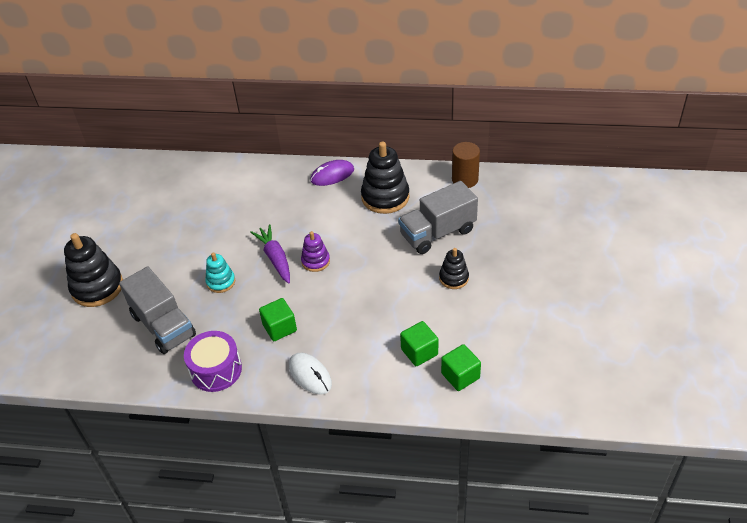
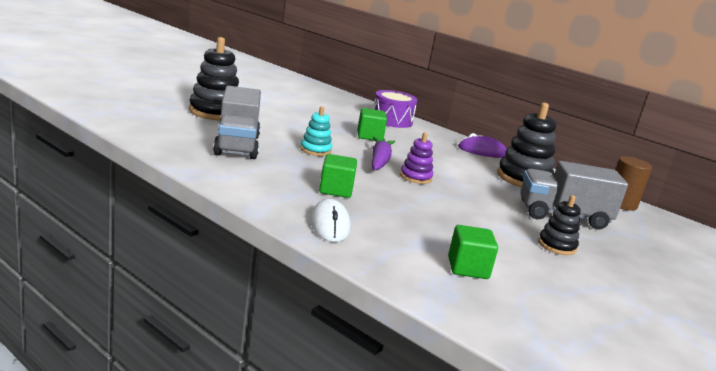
camera: 25 degrees right, 25 degrees down
(216, 370) = (246, 181): purple drum -> purple drum (392, 120)
(460, 376) = (503, 306): green cube -> green cube (369, 136)

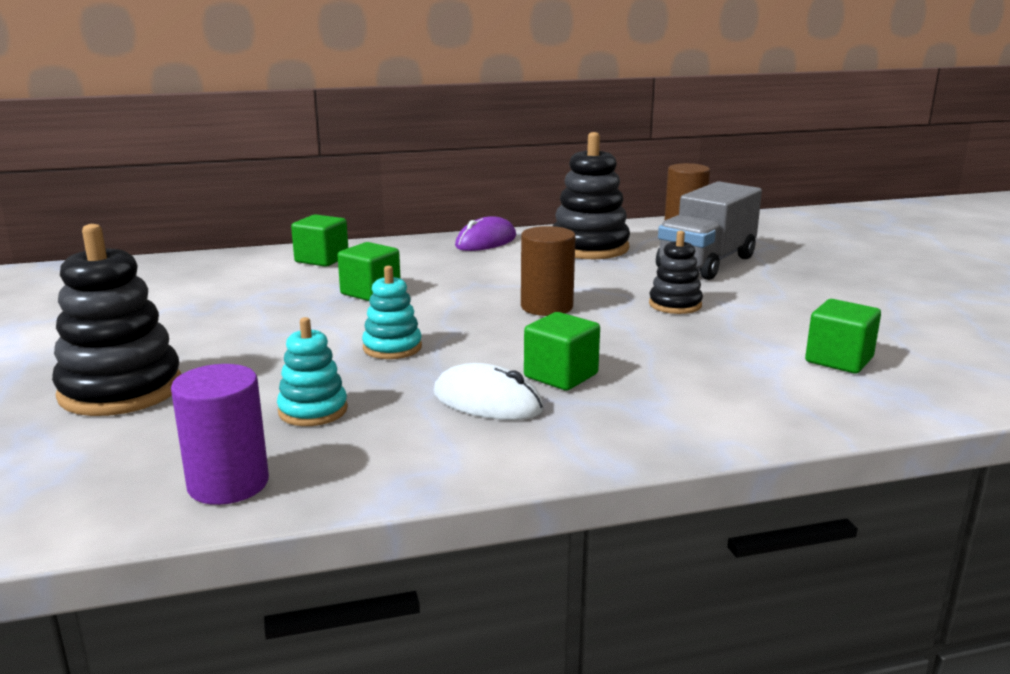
camera: 50 degrees left, 0 degrees up
(165, 142) = (228, 484): none -> purple cylinder
(237, 145) = (313, 410): grey truck -> turquoise stacking toy
(329, 225) = (684, 415): white mouse -> white mouse (487, 402)
(379, 161) = (471, 313): purple carrot -> none
(392, 120) = (322, 259): purple drum -> green cube
(415, 177) = (546, 307): purple stacking toy -> brown cylinder
(557, 246) = (786, 292): black stacking toy -> black stacking toy (675, 305)

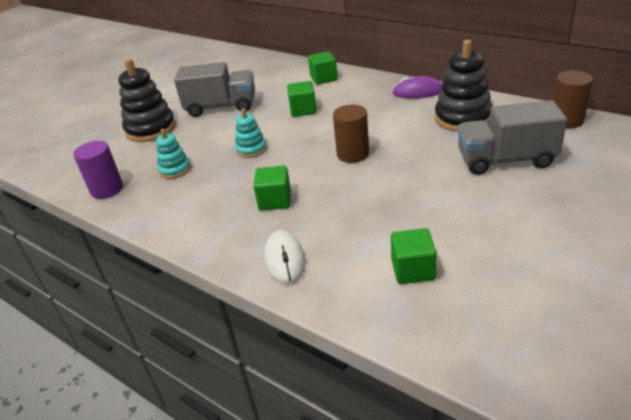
camera: 55 degrees right, 15 degrees up
(211, 326) = (221, 107): none -> grey truck
(487, 402) = (226, 198): white mouse -> white mouse (285, 259)
(675, 305) = (416, 184): black stacking toy -> none

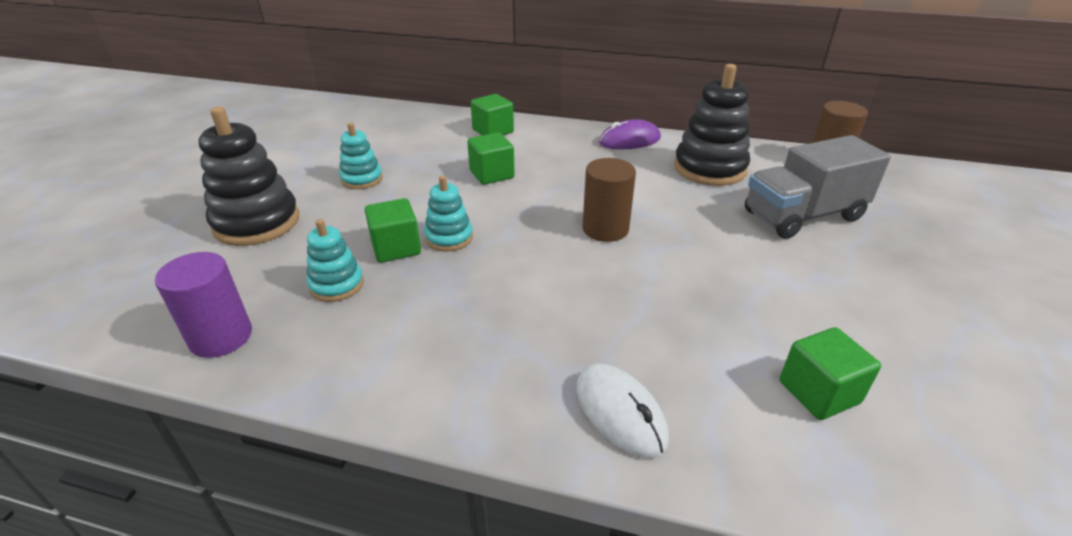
camera: 25 degrees left, 0 degrees up
(221, 107) = (362, 179): grey truck -> turquoise stacking toy
(275, 200) = (538, 314): green cube -> green cube (396, 248)

